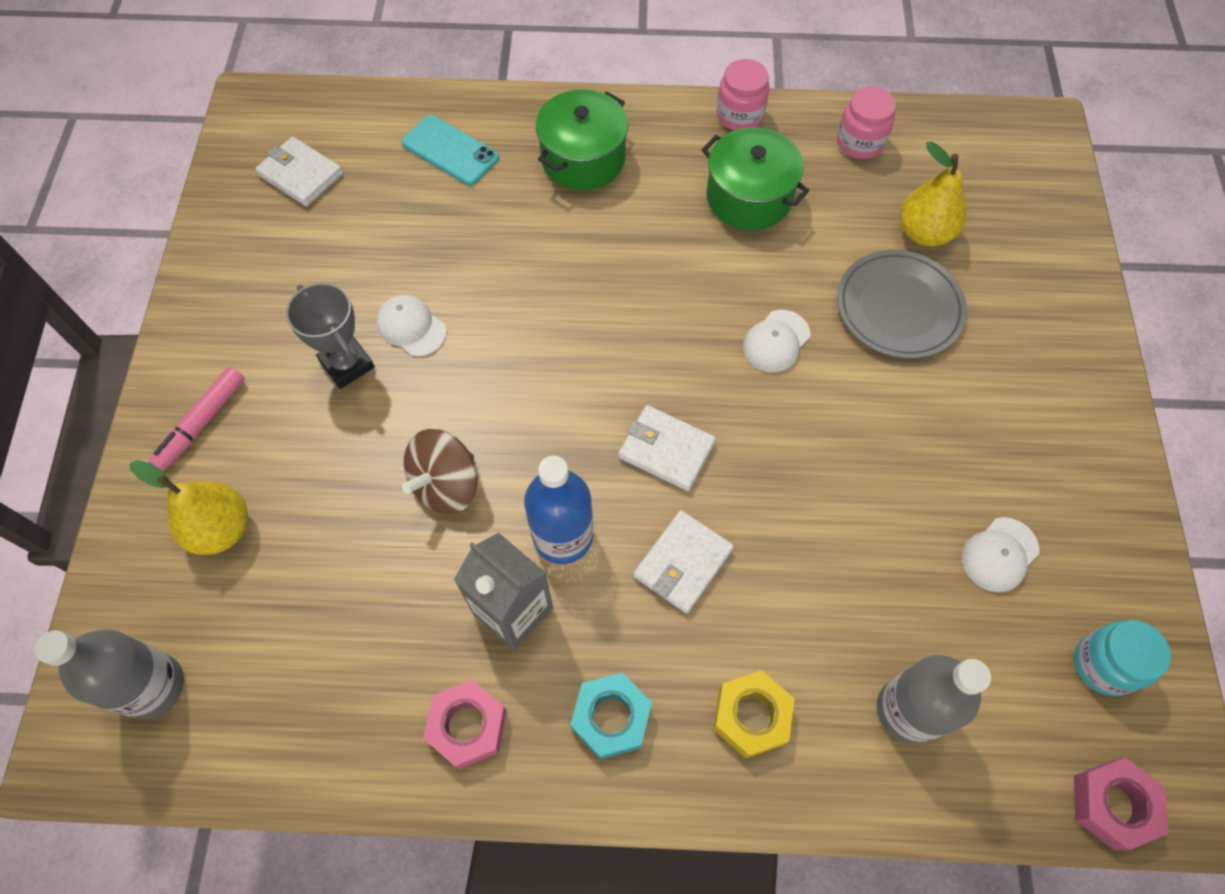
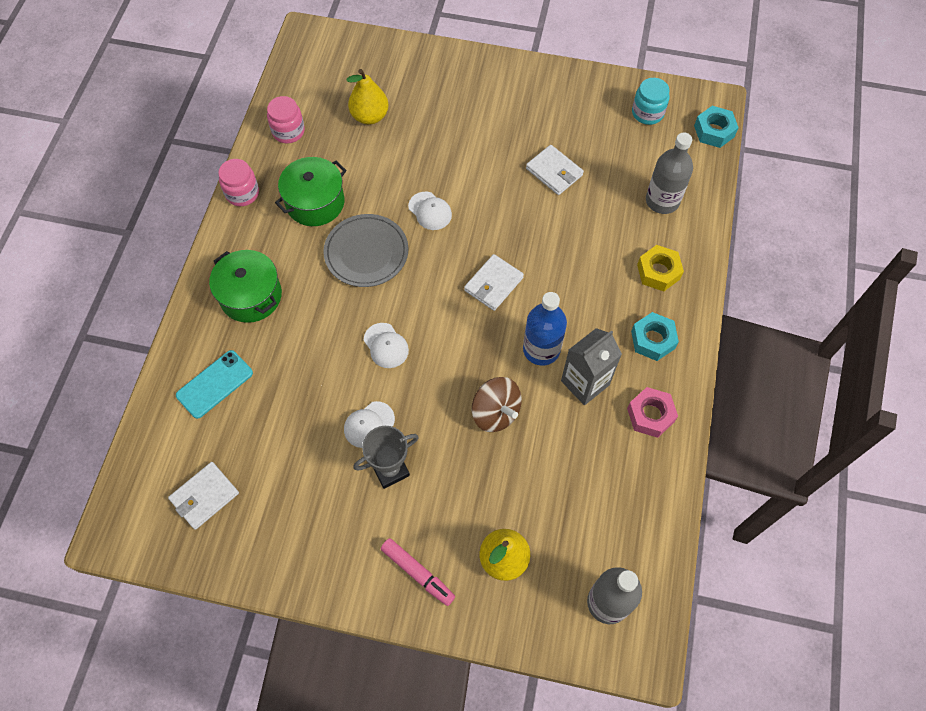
camera: 80 degrees left, 0 degrees up
(683, 563) = (567, 288): white wallet -> white wallet (554, 172)
(899, 307) = (421, 143): grey plate -> grey plate (366, 253)
(999, 554) = (584, 138): white cap -> white cap (386, 345)
(1112, 804) = (714, 131): pink nut -> turquoise nut

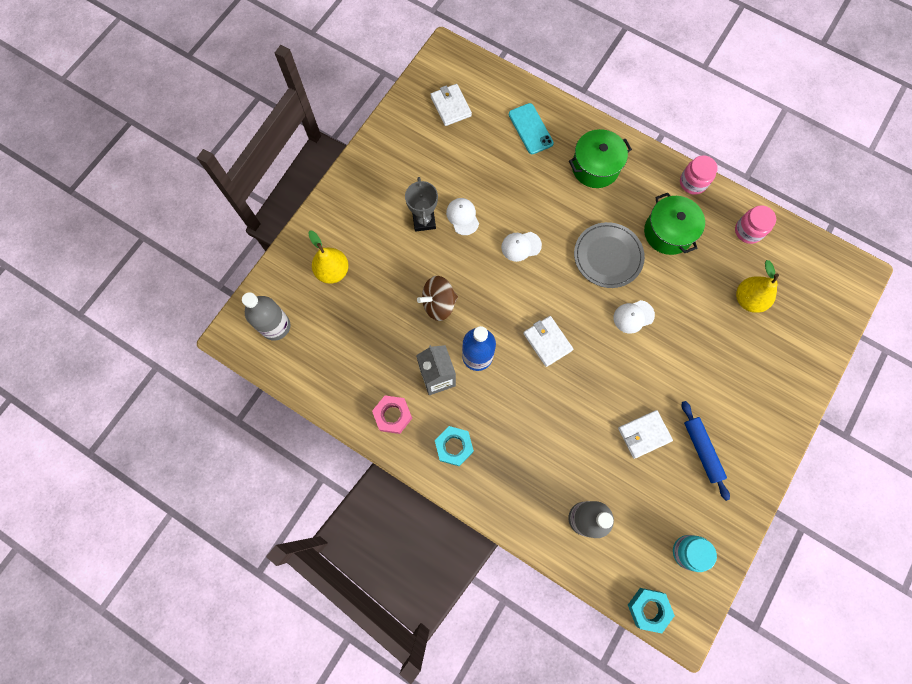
camera: 110 degrees right, 10 degrees up
(417, 573) = (347, 216): pink marker -> none
(546, 122) = (702, 450): none -> blue rolling pin
(658, 272) = (514, 481): yellow nut -> none

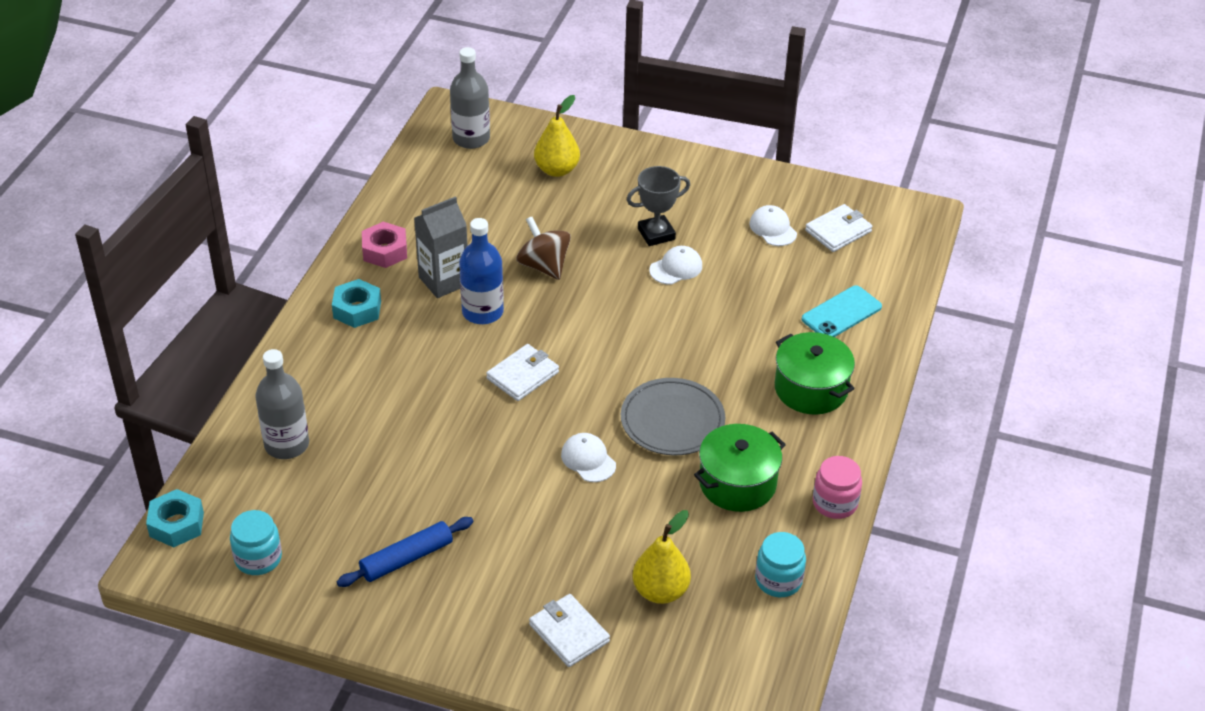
camera: 75 degrees right, 30 degrees down
(521, 246) = (654, 330): white cap -> white cap (773, 228)
(644, 434) = (415, 492): white wallet -> white wallet (569, 633)
(748, 231) = (778, 580): pink jar -> turquoise jar

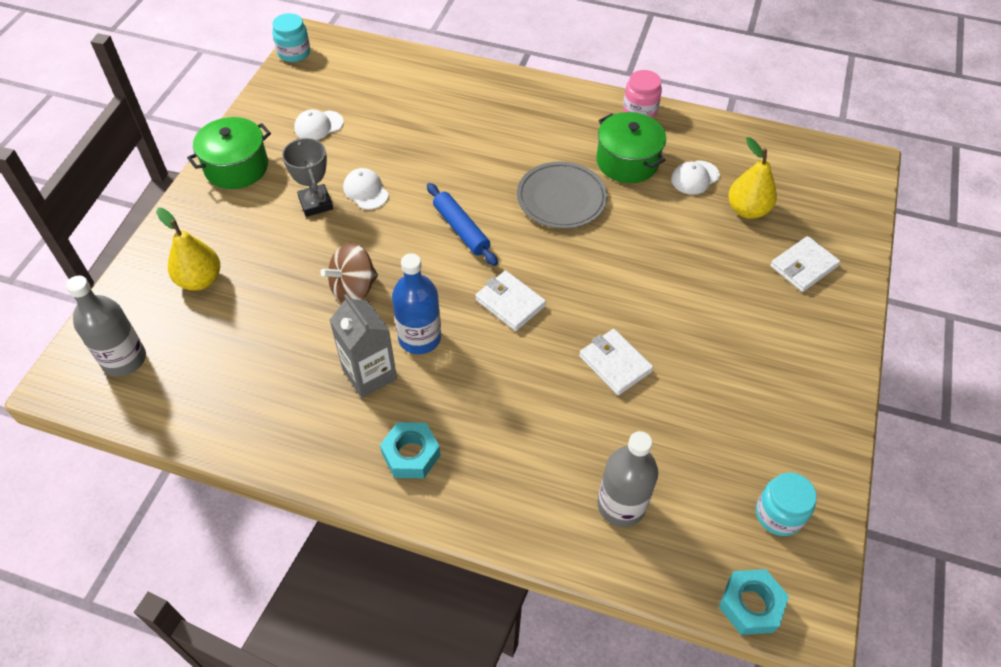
camera: 90 degrees left, 10 degrees up
(385, 251) = (314, 434): pink nut -> none
(406, 558) = (751, 384): blue rolling pin -> blue rolling pin (461, 229)
(588, 459) = (613, 254): white cap -> white cap (695, 178)
(778, 580) = (721, 144): turquoise jar -> turquoise jar (294, 53)
(811, 389) = (519, 115): green pot -> green pot (236, 167)
(838, 231) = (327, 87): white wallet -> white wallet (615, 364)
(841, 313) = (431, 92): turquoise phone -> none

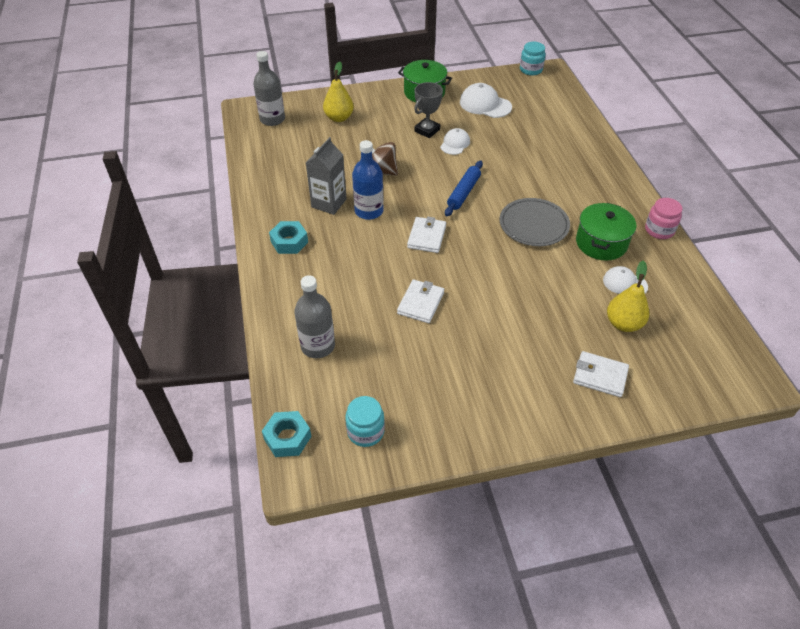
camera: 60 degrees right, 5 degrees down
(318, 125) = (485, 104): white cap -> white cap, size x1.57

